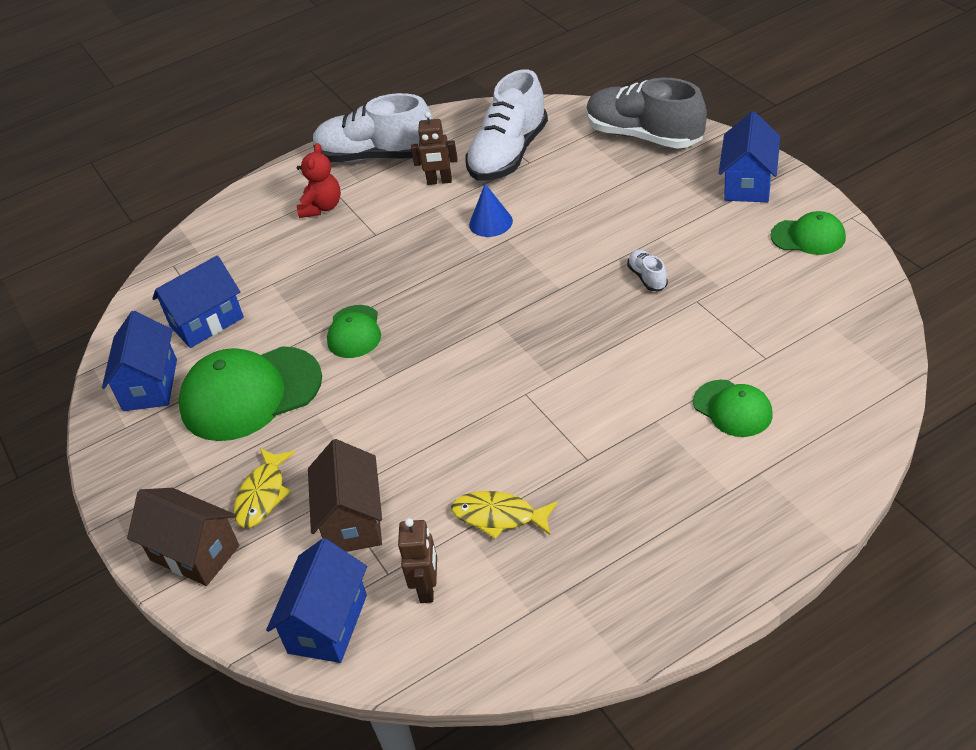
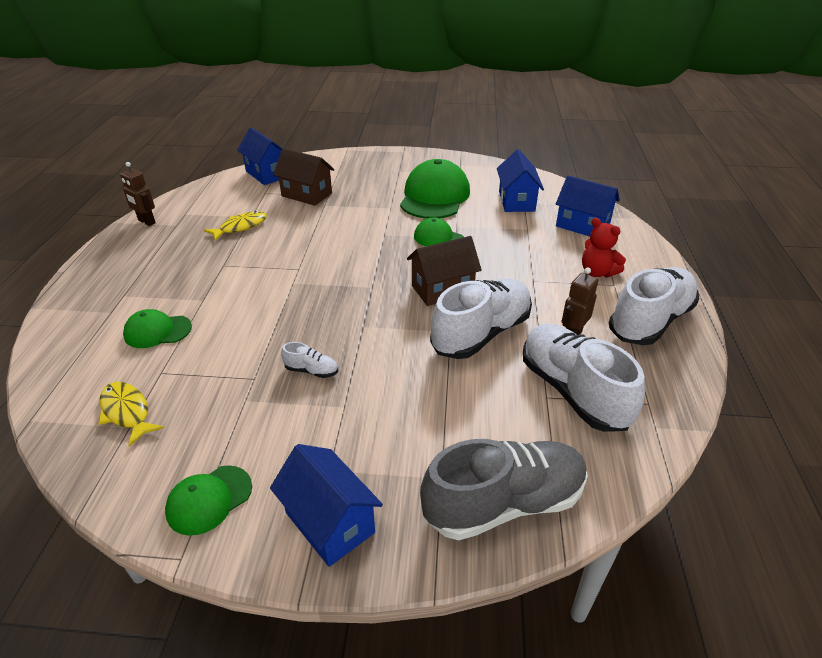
camera: 120 degrees right, 5 degrees down
(150, 385) = (483, 176): blue house -> blue house (582, 225)
(194, 553) = (353, 160): brown house -> brown house (442, 289)
(263, 495) = (359, 181): yellow fish -> yellow fish (127, 412)
(427, 588) = (240, 197): brown robot -> brown robot (146, 222)
(490, 222) = (481, 333): blue cone -> white shoe

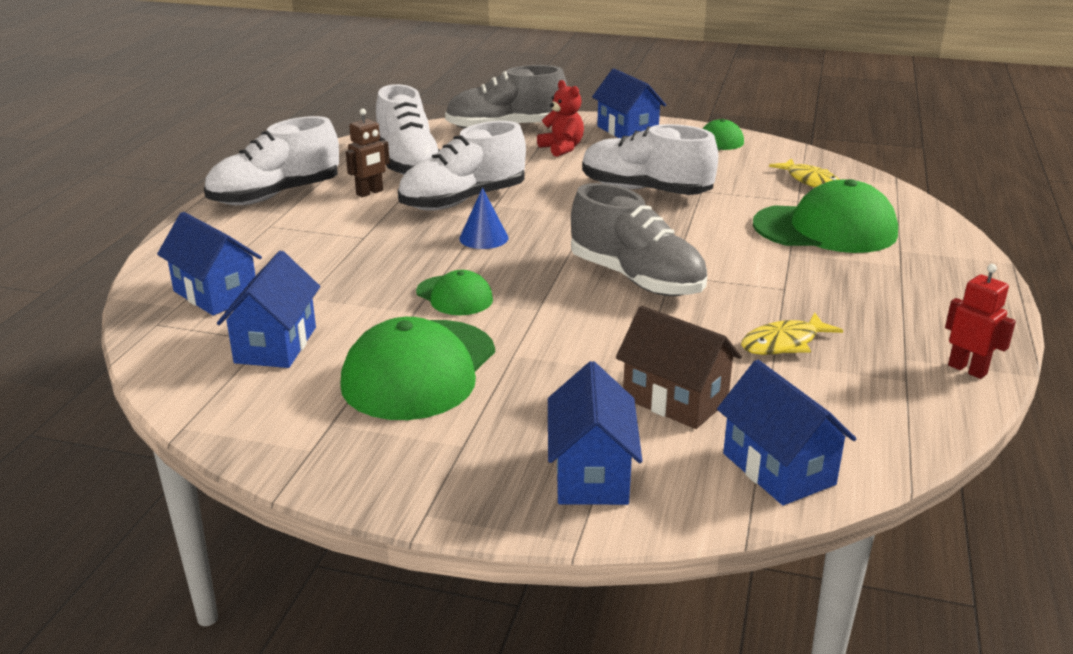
camera: 170 degrees left, 10 degrees down
(146, 222) = (967, 369): brown robot -> red robot
(157, 331) = (825, 229): green cap -> green cap, size x1.89
(311, 371) = (645, 191): white shoe -> white shoe, size x2.41
(323, 262) = (636, 279): none -> grey shoe
(344, 166) = (591, 474): none -> blue house
(442, 289) = (483, 238): brown house -> blue cone
(597, 272) = (273, 238): red teddy bear -> red teddy bear (562, 148)

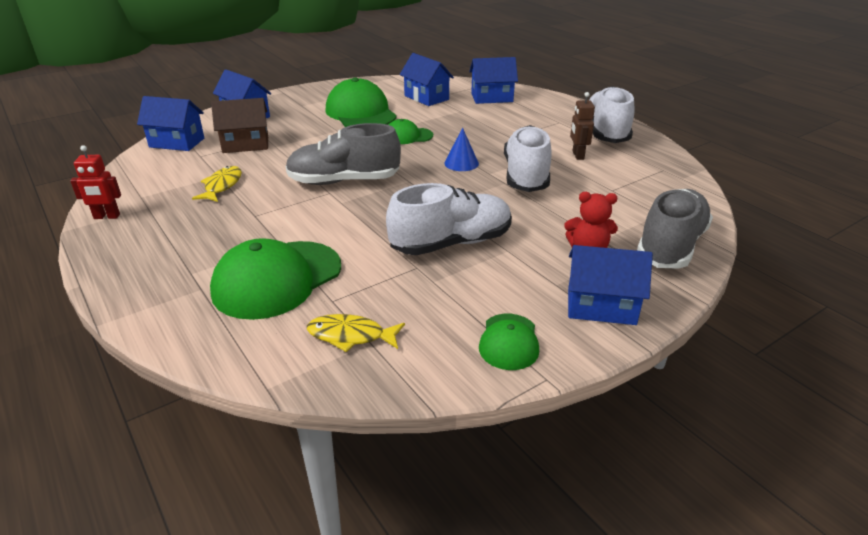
camera: 130 degrees right, 5 degrees up
(408, 164) = (620, 181): white shoe -> none

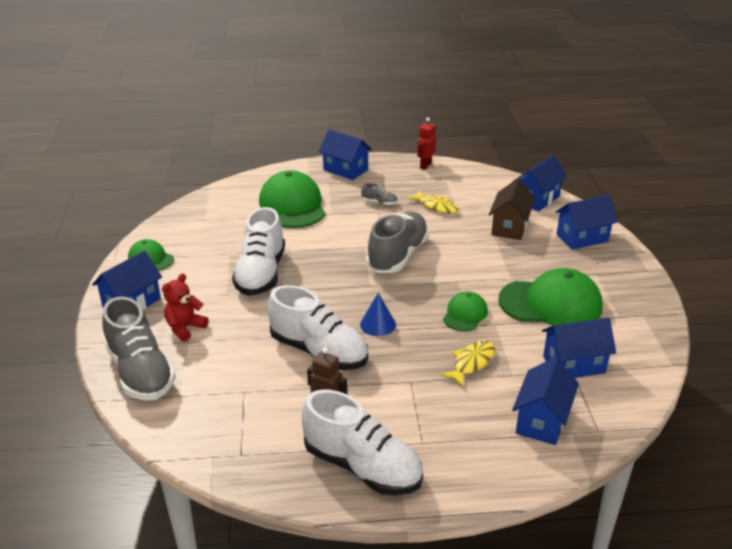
camera: 120 degrees right, 0 degrees up
(139, 272) = (345, 170): none -> blue house
(232, 220) = (379, 203): none -> grey shoe
(350, 336) = (217, 215): yellow fish -> yellow fish (471, 363)

